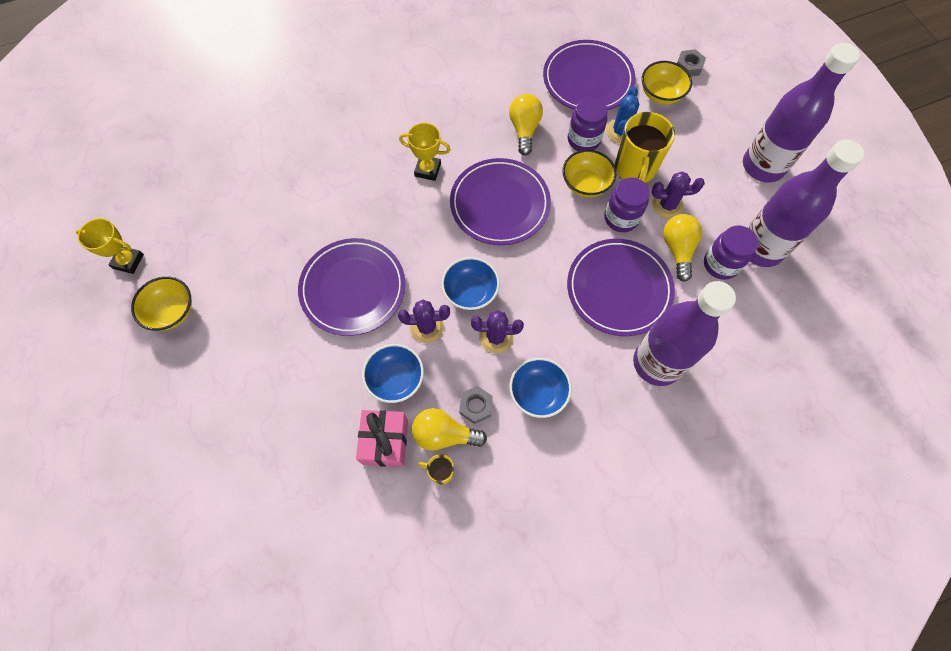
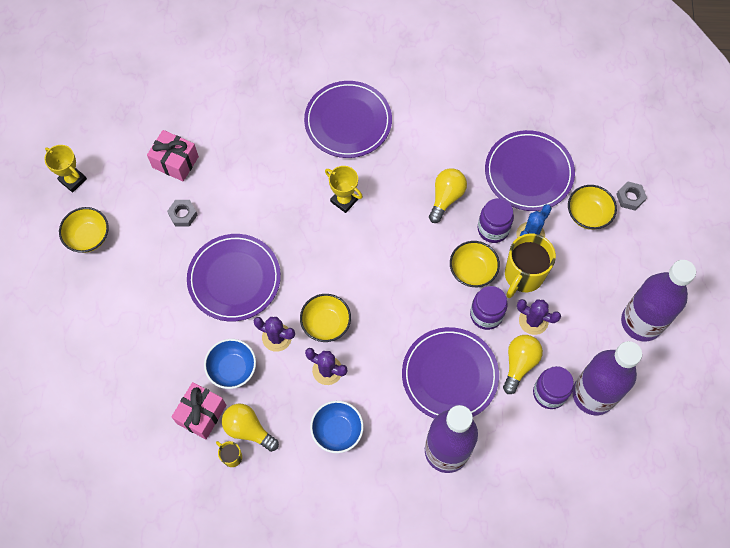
camera: 25 degrees right, 0 degrees up
(235, 201) = (175, 162): none -> pink gift
(470, 292) = (326, 324): blue bowl -> yellow bowl
(476, 406) = (283, 418): grey nut -> grey nut (183, 215)
(500, 204) = (389, 257): purple plate -> purple plate (348, 121)

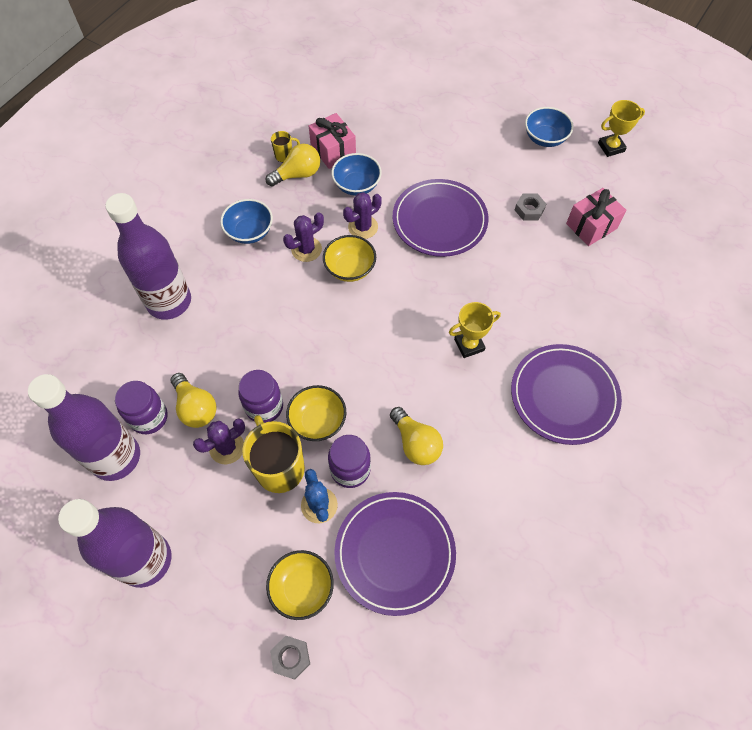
camera: 120 degrees right, 5 degrees down
(88, 237) = (545, 138): yellow bowl -> blue bowl
(449, 375) = (231, 341): purple plate -> none

